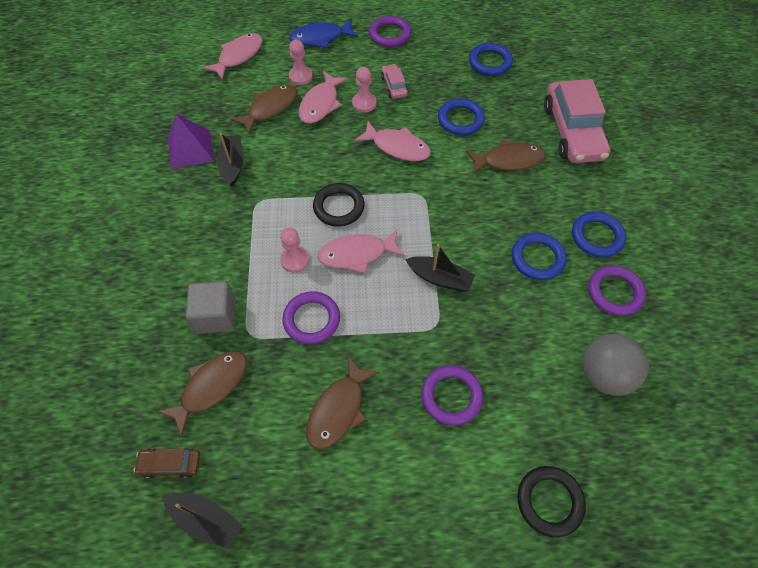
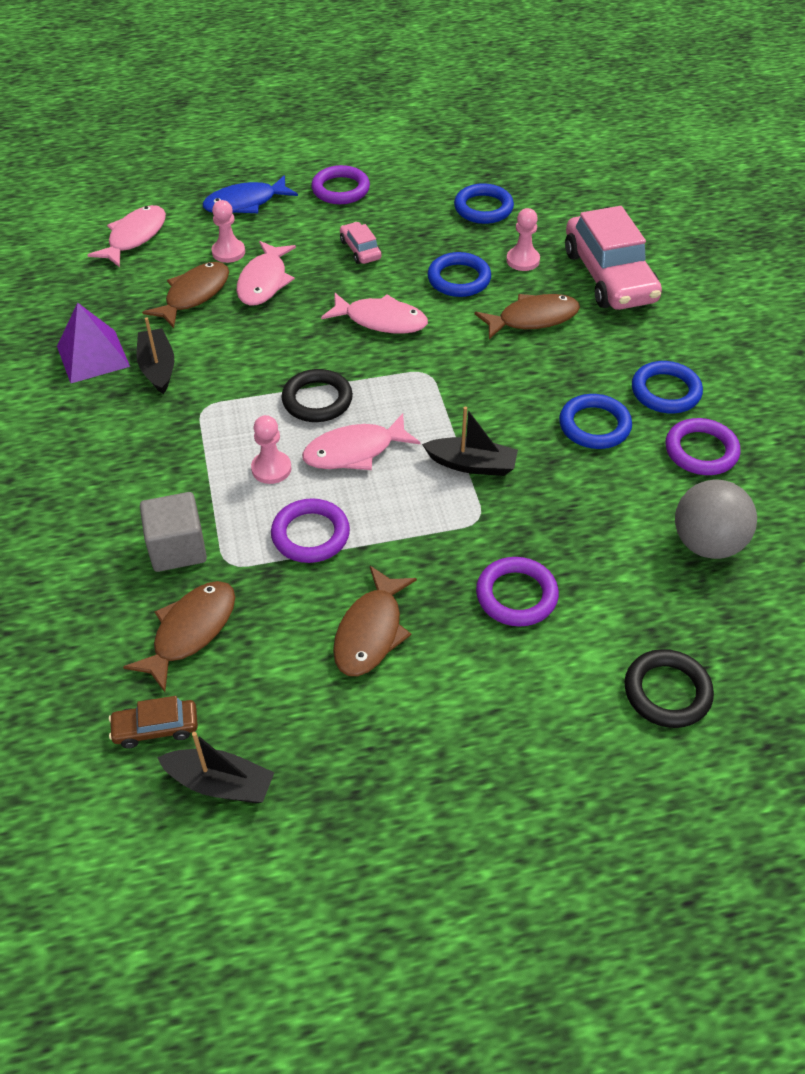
camera: 10 degrees left, 10 degrees down
(364, 103) = (324, 274): pink pawn -> pink pawn (523, 260)

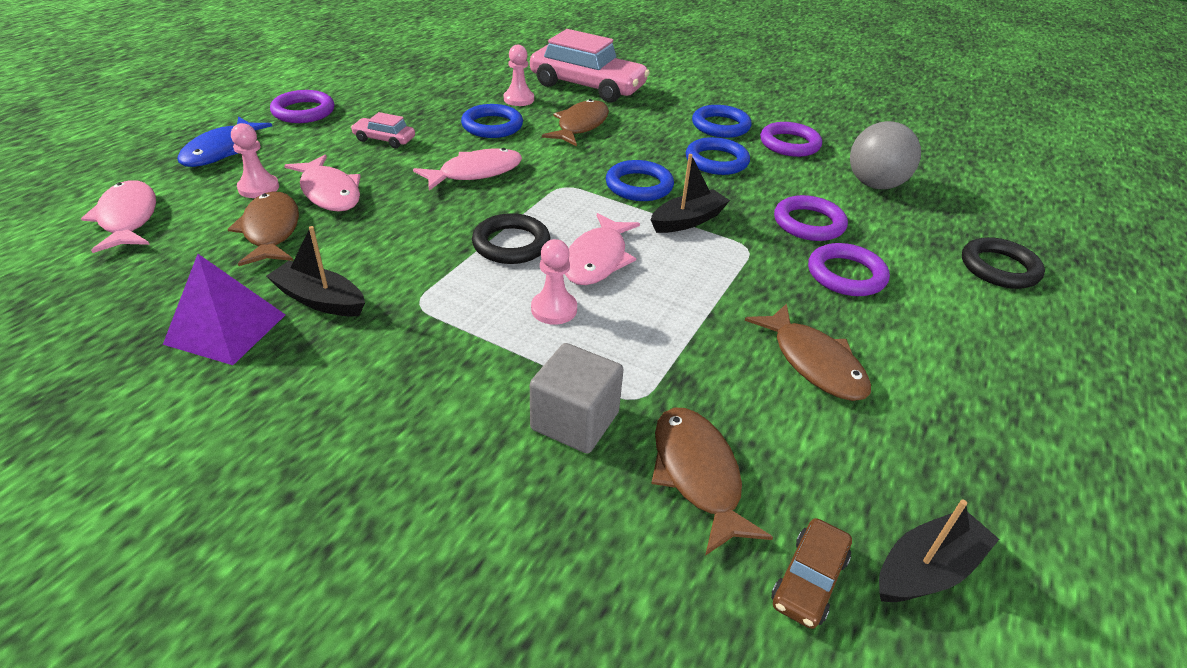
camera: 50 degrees left, 10 degrees down
(310, 534) = (662, 332): purple ring -> purple ring (809, 223)
(483, 208) = (441, 83): blue ring -> blue ring (639, 186)

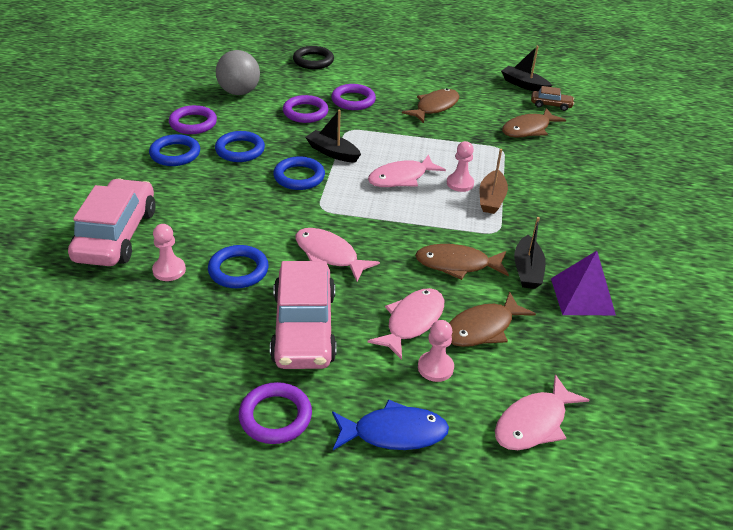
camera: 110 degrees left, 0 degrees up
(384, 139) = (304, 328): pink car -> pink car, size x2.21
(495, 327) = (491, 199): none -> brown boat
(511, 244) = (411, 213): black ring -> none
(575, 421) = (529, 162): grey cube -> none
(580, 126) = (211, 221): brown fish -> brown fish (457, 264)
(597, 259) = (401, 178): pink fish -> pink fish turned 150 degrees clockwise

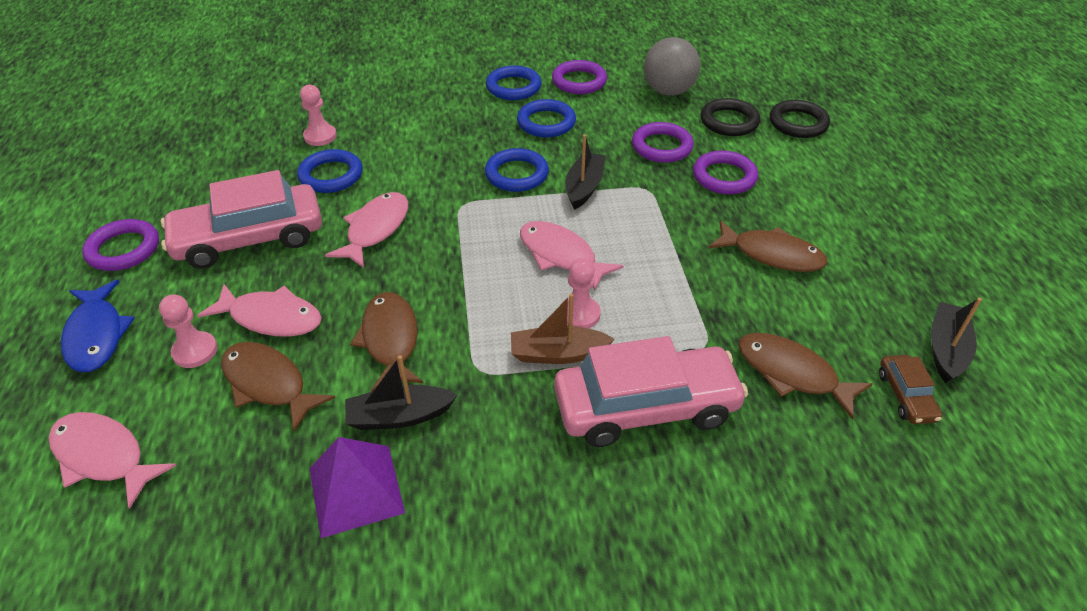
camera: 75 degrees right, 5 degrees up
(116, 235) = (364, 95): pink car -> pink car (646, 407)
(294, 82) = (729, 121): none -> black ring

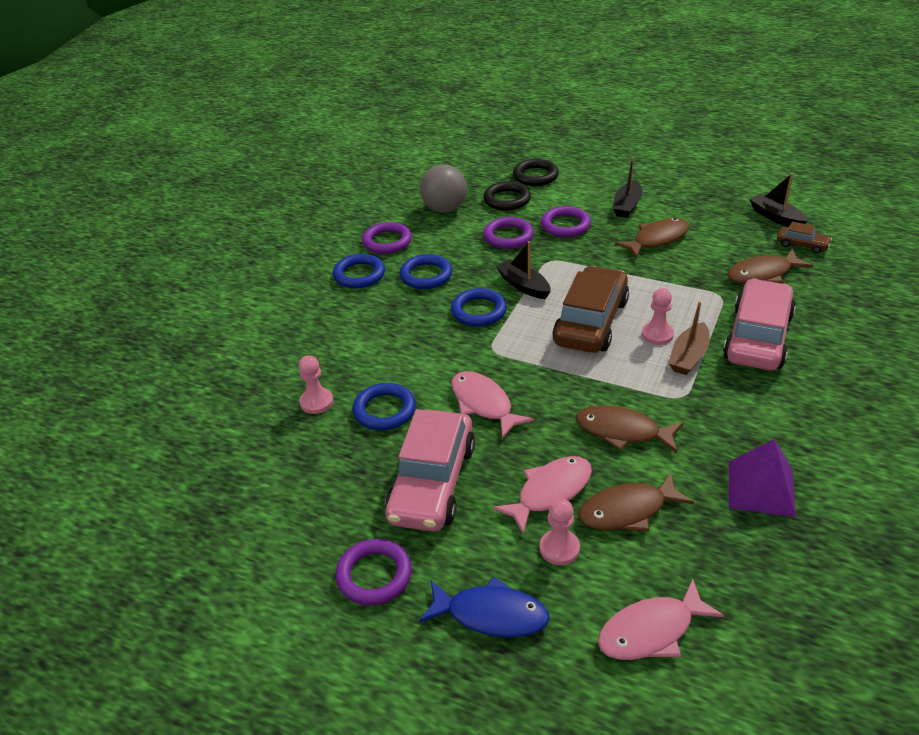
camera: 55 degrees left, 5 degrees down
(399, 416) = (703, 448): black boat -> black boat (627, 206)
(561, 255) = (591, 322): pink fish -> brown car

